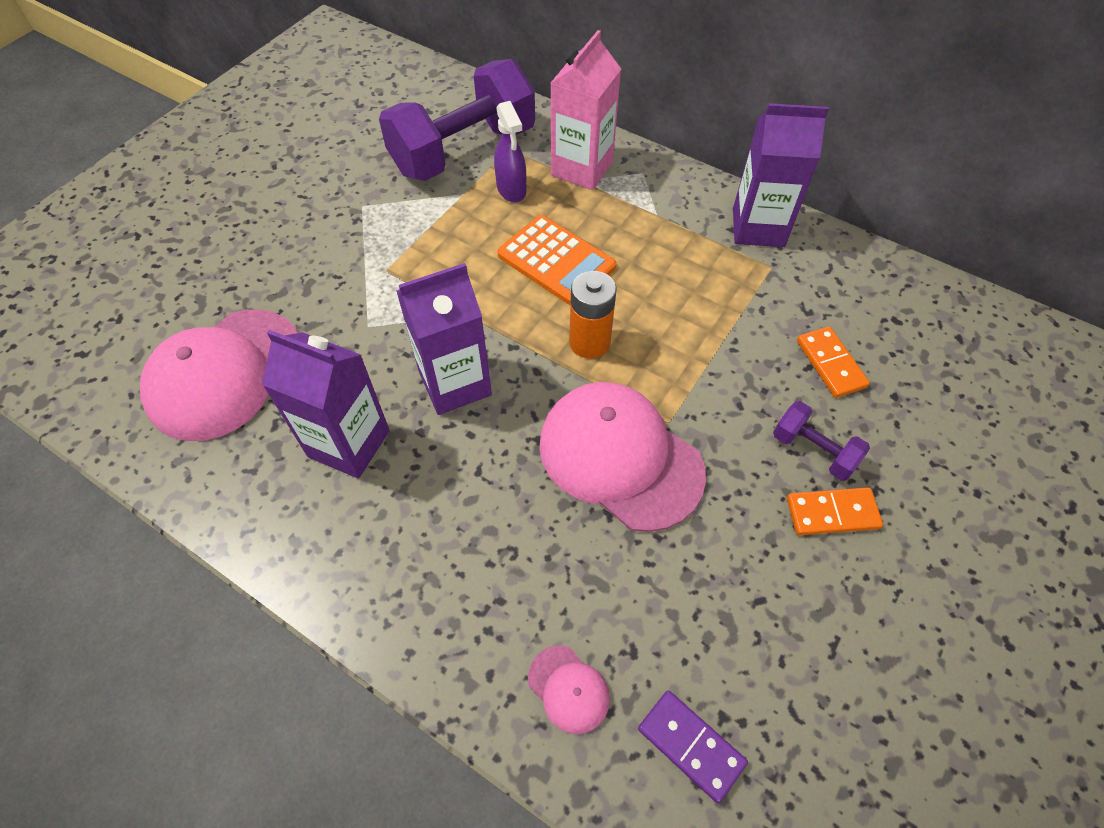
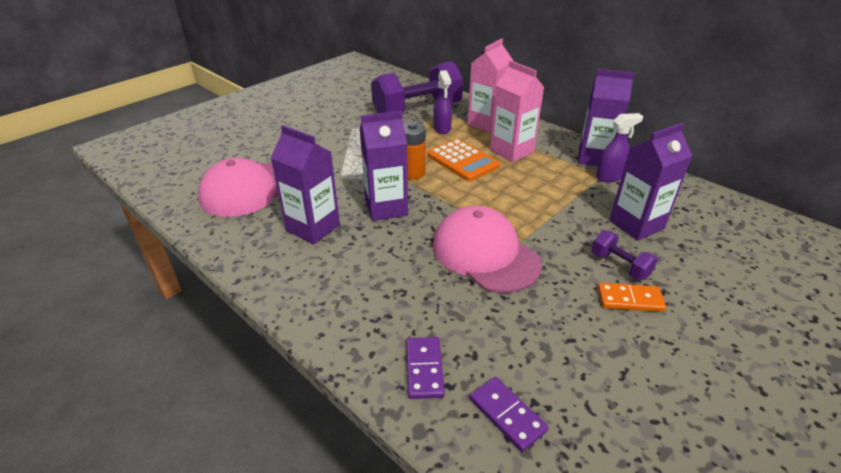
camera: 10 degrees right, 20 degrees down
(568, 689) = (424, 369): pink cap -> purple domino
(589, 342) = (476, 198): orange battery -> orange battery (413, 173)
(630, 229) = (511, 151): none -> pink carton
(784, 268) = (610, 177): none -> purple spray bottle
(830, 364) = (636, 224): orange domino -> purple carton

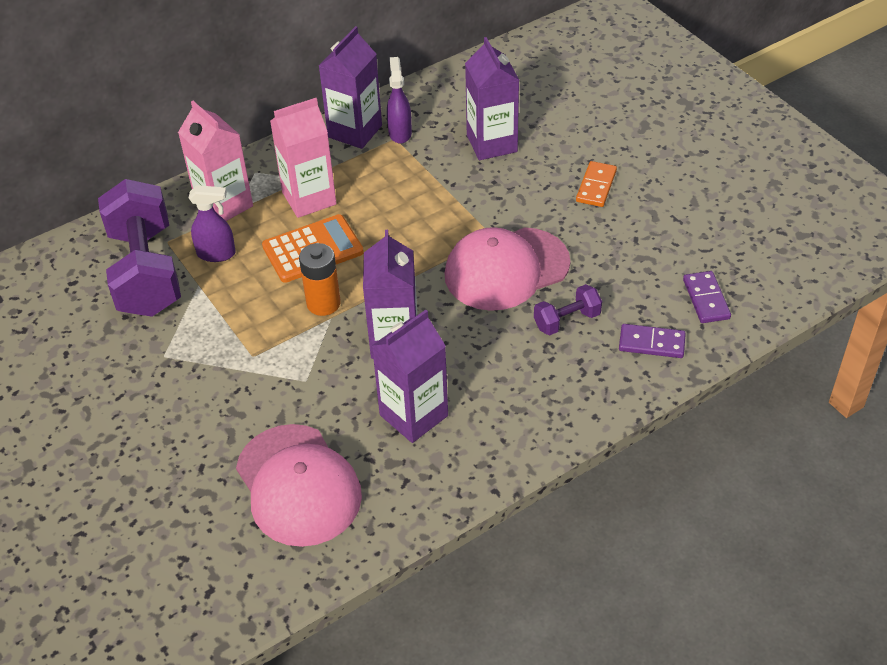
camera: 75 degrees left, 10 degrees up
(507, 414) = (706, 299): purple domino -> purple domino turned 75 degrees counterclockwise
(620, 266) = (550, 177): purple dumbbell -> purple dumbbell (567, 320)

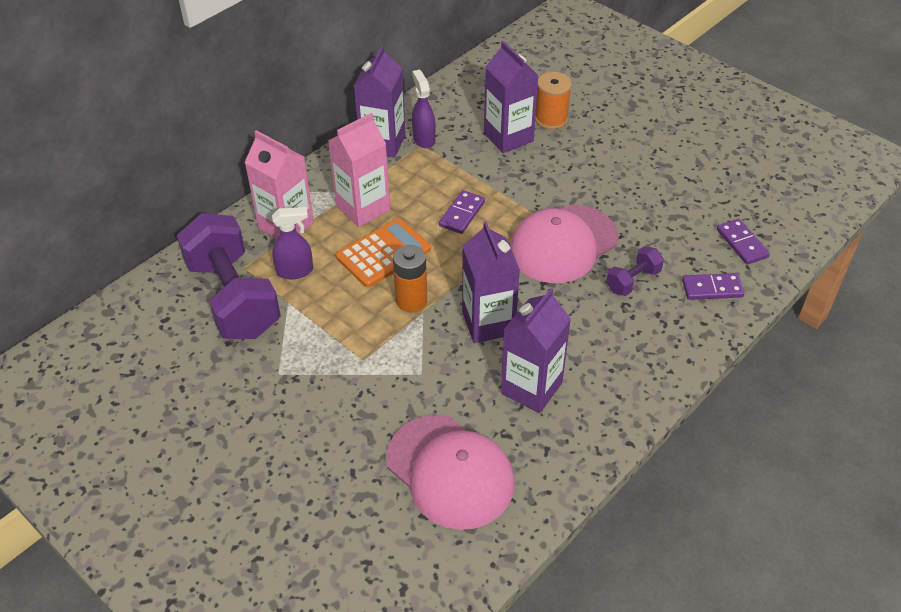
camera: 15 degrees left, 0 degrees up
(410, 220) = (462, 214): none -> purple domino
(546, 130) = (551, 119): none -> orange spool
(596, 186) = (612, 161): orange domino -> none

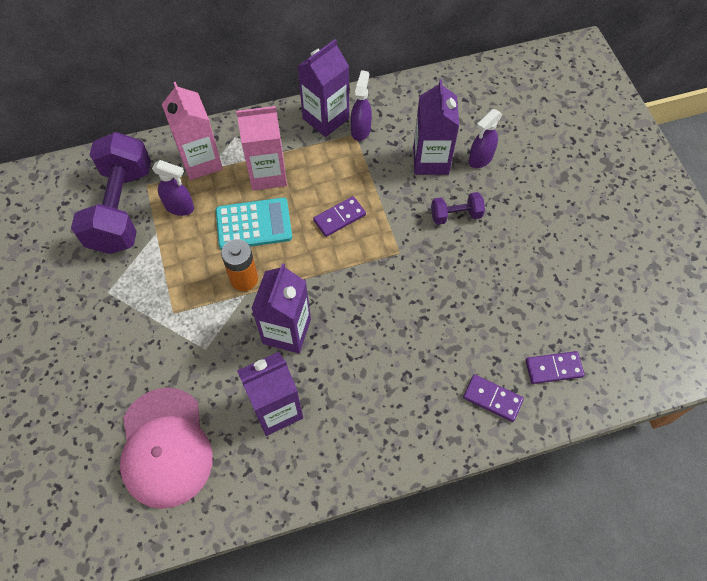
camera: 30 degrees right, 15 degrees up
(383, 253) = (254, 224): orange calculator -> turquoise calculator
(551, 119) = (480, 159): orange spool -> purple spray bottle
(563, 244) = (399, 288): pink cap -> none
(633, 281) = (430, 354): purple dumbbell -> purple dumbbell (456, 215)
(742, 243) = (553, 368): purple domino -> purple domino turned 75 degrees clockwise

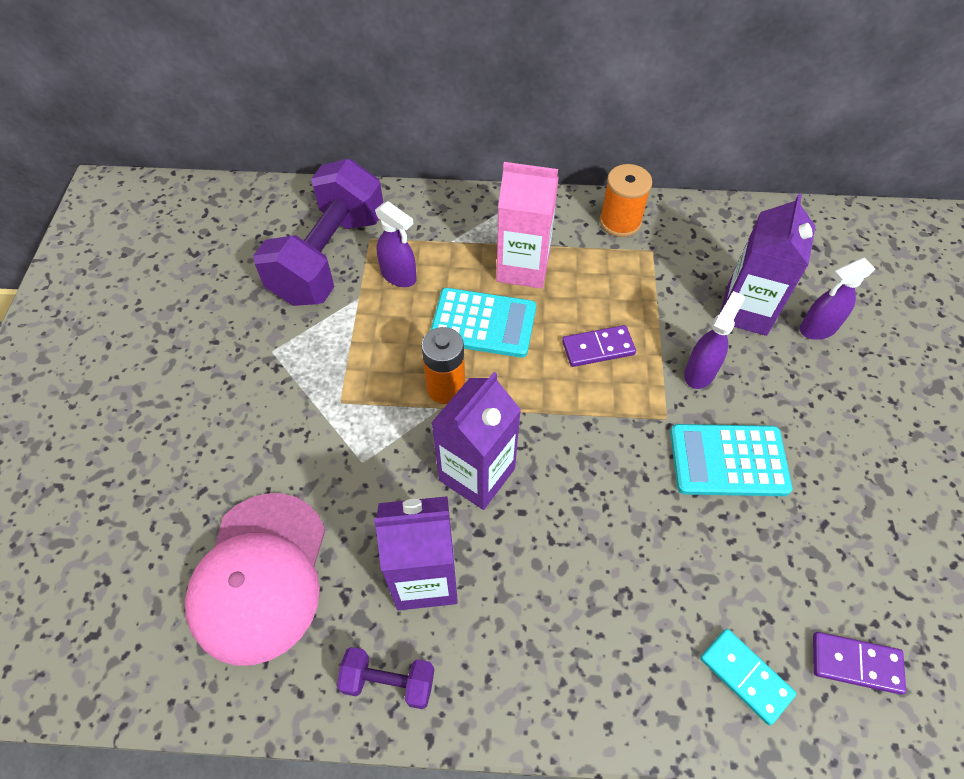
camera: 20 degrees right, 5 degrees down
(201, 162) = (445, 230): pink carton -> none
(326, 118) = (620, 222): purple carton -> orange spool
(361, 129) = (662, 247): purple spray bottle -> purple spray bottle (700, 372)
(447, 268) = (728, 461): none -> turquoise calculator
(456, 215) = (762, 392): purple dumbbell -> purple dumbbell (389, 682)
(492, 398) = (745, 676): purple domino -> turquoise domino

